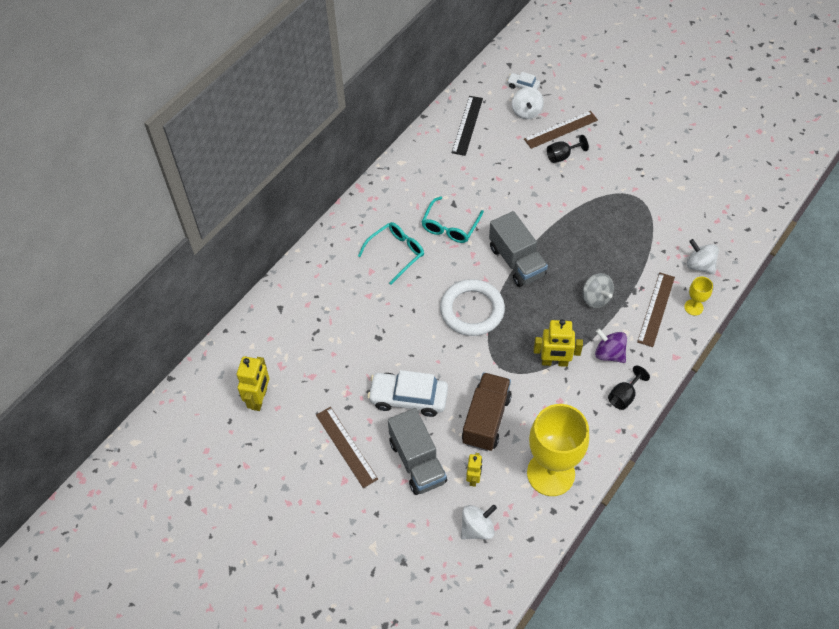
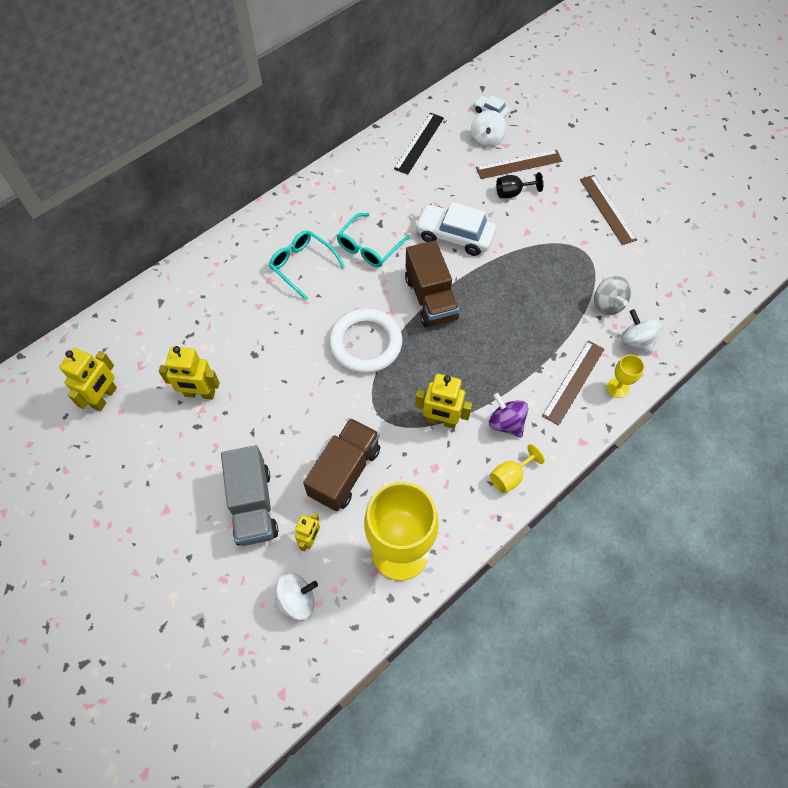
camera: 10 degrees right, 5 degrees up
(341, 380) = (200, 394): none -> yellow robot
(346, 446) = (180, 471): brown ruler -> brown ruler (607, 209)
(396, 253) = (302, 265): turquoise glasses -> turquoise glasses turned 105 degrees counterclockwise
(408, 398) = (266, 429): white car -> white car (454, 236)
(516, 261) = (430, 298): grey truck -> brown truck
(596, 298) = (508, 356): grey spinning top -> grey spinning top (607, 304)
(624, 396) = (510, 476): black goblet -> yellow goblet

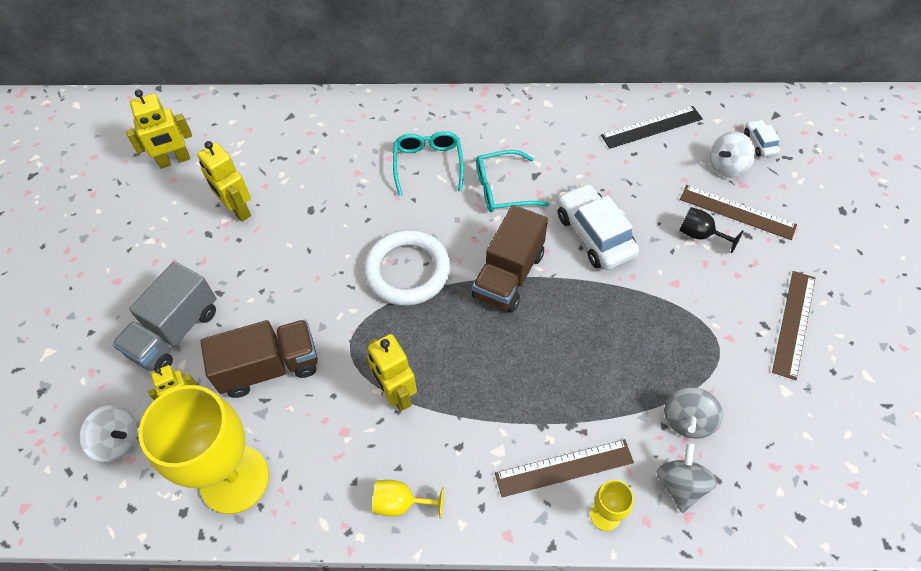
camera: 45 degrees right, 5 degrees down
(506, 423) = (453, 449): purple spinning top -> none
(636, 341) = (680, 484): white spinning top -> grey spinning top

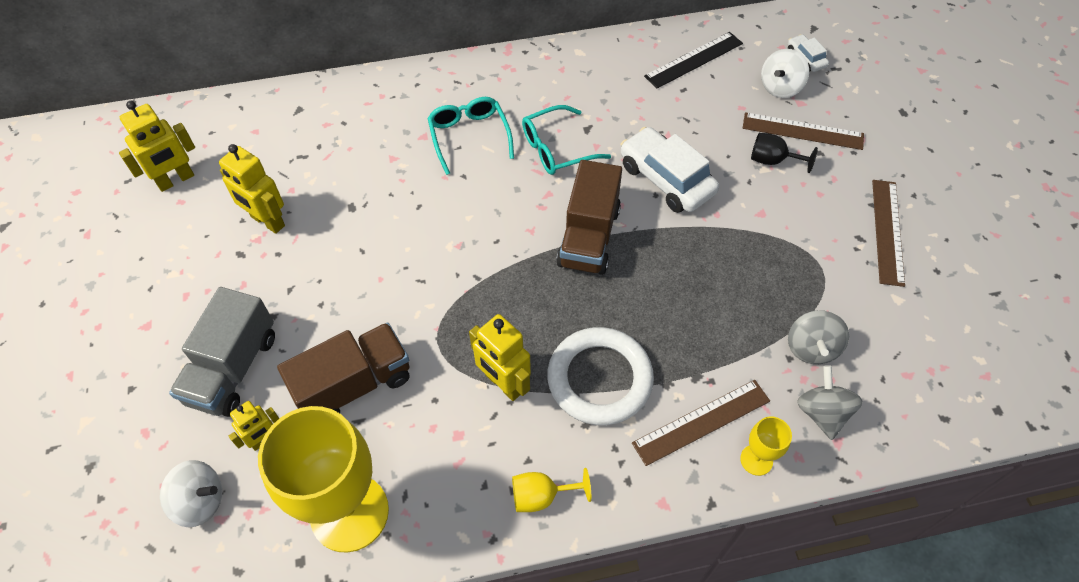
camera: 15 degrees left, 0 degrees up
(407, 271) = (479, 252): white ring -> white ring (599, 379)

